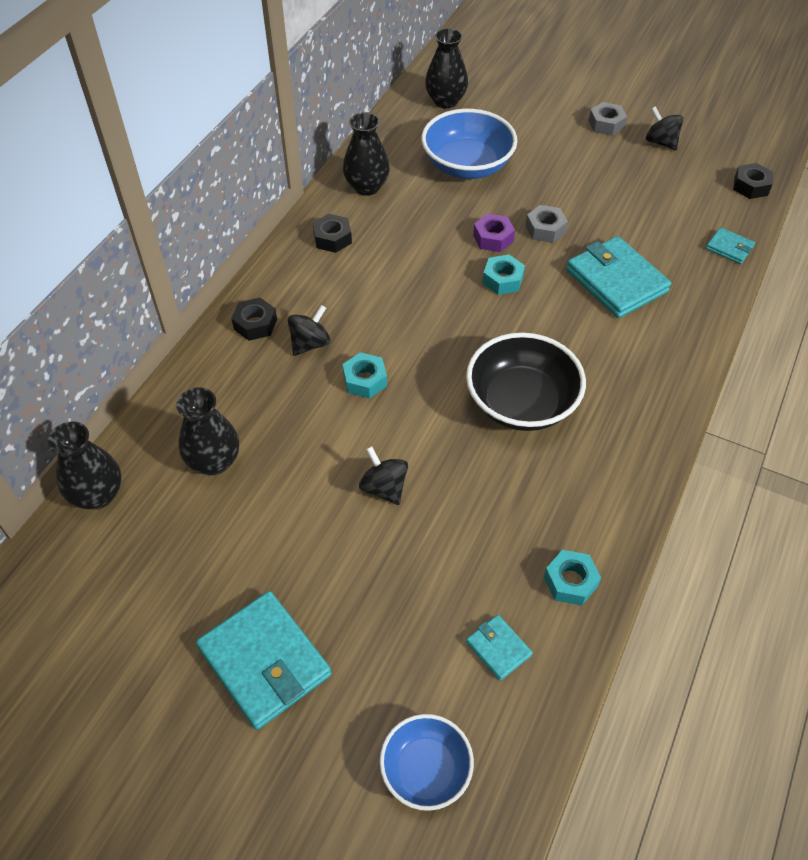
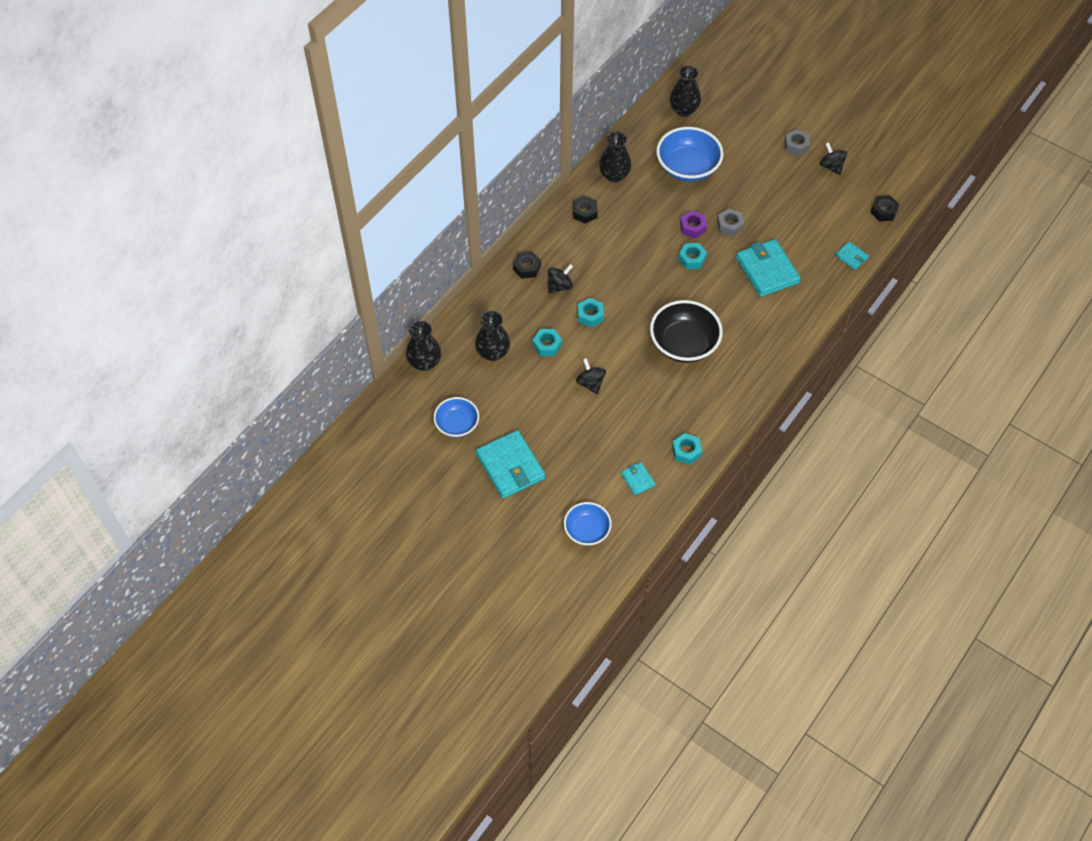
camera: 10 degrees right, 5 degrees up
(160, 596) = (457, 424): none -> blue bowl
(302, 436) = (547, 345): none -> turquoise nut

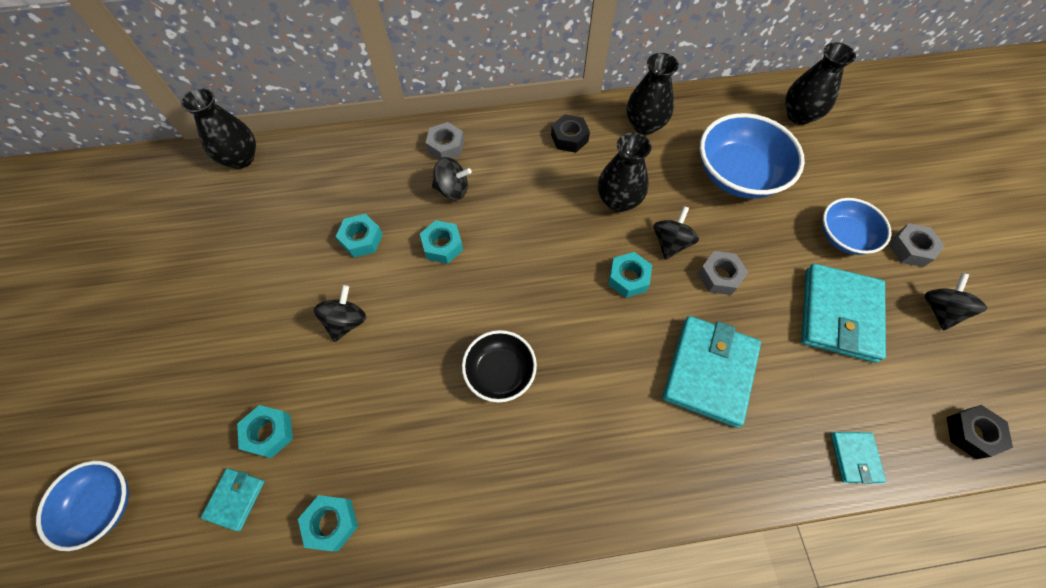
camera: 45 degrees right, 5 degrees up
(457, 424) = (178, 243): blue bowl -> blue bowl (843, 237)
(493, 353) = (306, 202): black vase -> black vase (618, 201)
(510, 466) = (153, 338): turquoise wallet -> turquoise wallet (839, 315)
(527, 268) = (446, 146): black nut -> grey nut
(618, 449) = (269, 433): none -> turquoise nut
(684, 344) = (500, 372): black bowl -> black bowl, size x0.61
(692, 227) = (670, 243): purple nut -> black spinning top

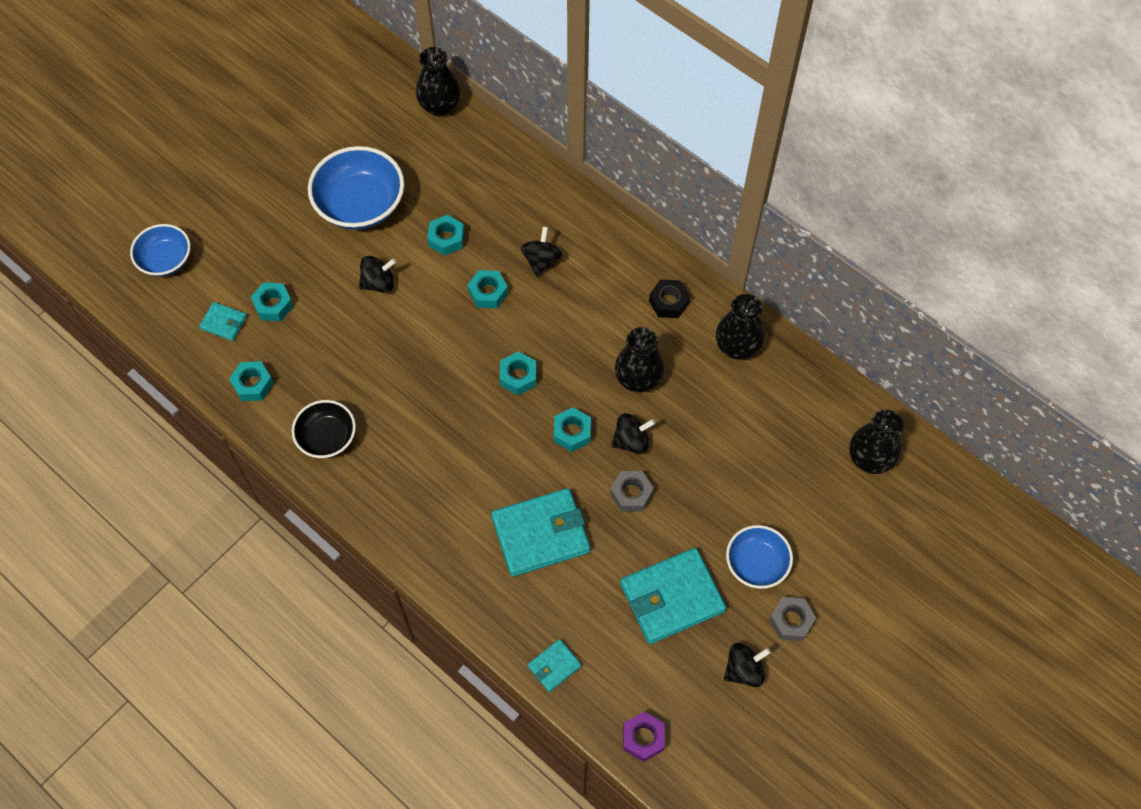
camera: 50 degrees right, 0 degrees up
(235, 499) = (224, 322): turquoise wallet -> turquoise wallet turned 45 degrees clockwise
(446, 146) = (576, 224): grey nut -> none
(452, 190) = (541, 261): black spinning top -> black spinning top turned 135 degrees counterclockwise
(500, 372) = (424, 403): black bowl -> black bowl (327, 437)
(541, 280) = (518, 376): none -> turquoise nut
(738, 175) = (749, 449): blue bowl -> blue bowl (360, 205)
(971, 433) = (643, 738): black nut -> purple nut

